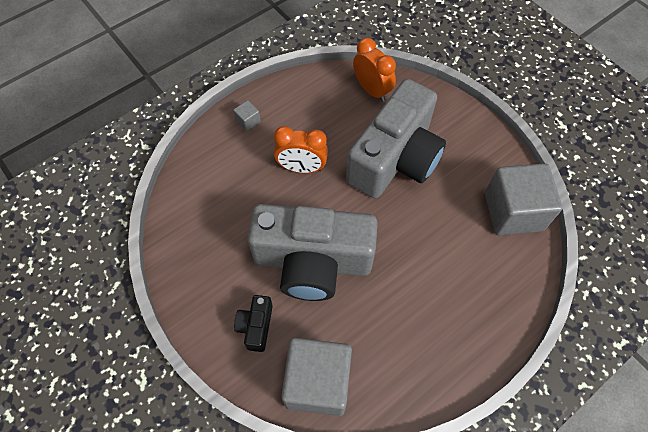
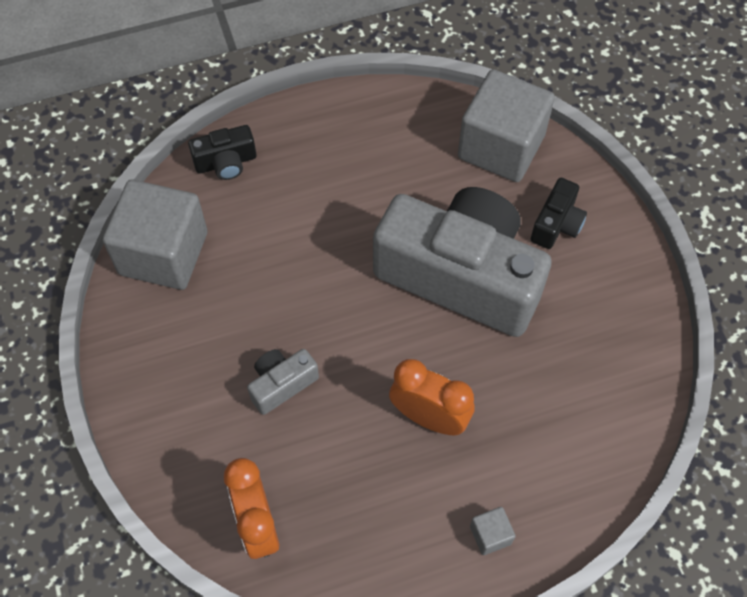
camera: 160 degrees left, 0 degrees up
(395, 158) = (281, 384): grey camera -> grey camera, size x0.41
(515, 292) = (226, 162): none -> black camera

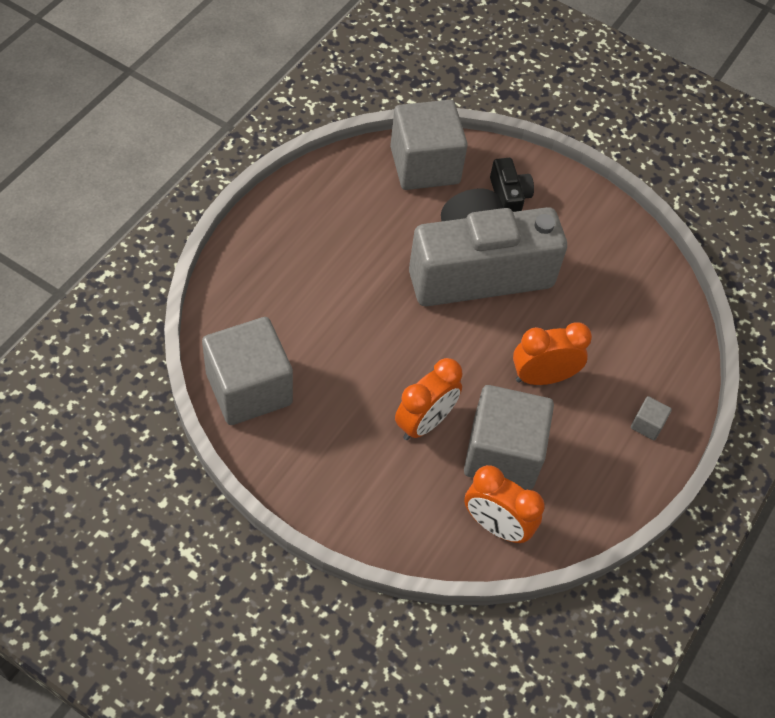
camera: 45 degrees left, 5 degrees down
(226, 162) = (233, 293): black camera -> none
(281, 384) = (424, 422): grey camera -> orange clock
(325, 462) = (502, 454): none -> grey cube

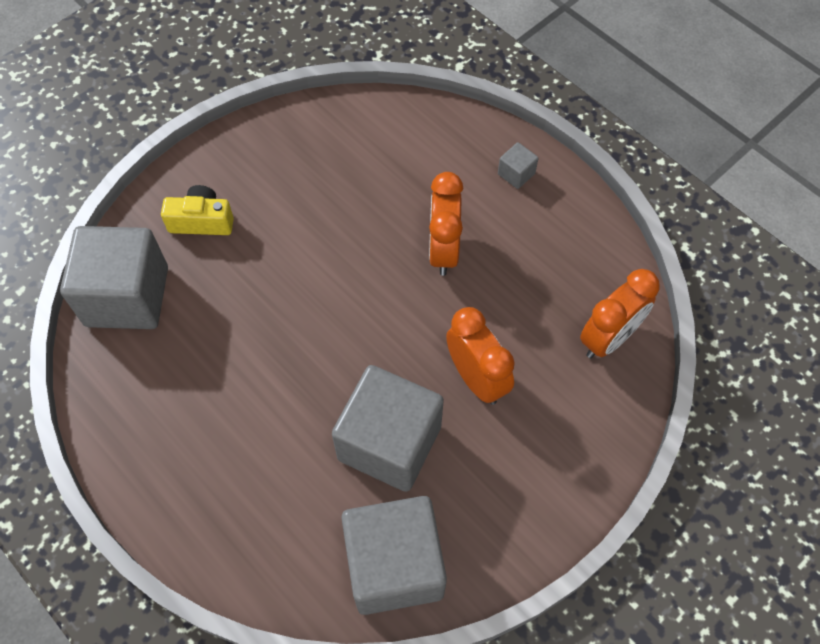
camera: 70 degrees left, 5 degrees up
(478, 270) = (292, 277): grey camera -> none
(502, 454) = (527, 311): grey cube -> grey cube (389, 442)
(509, 196) = (202, 221): black camera -> yellow camera

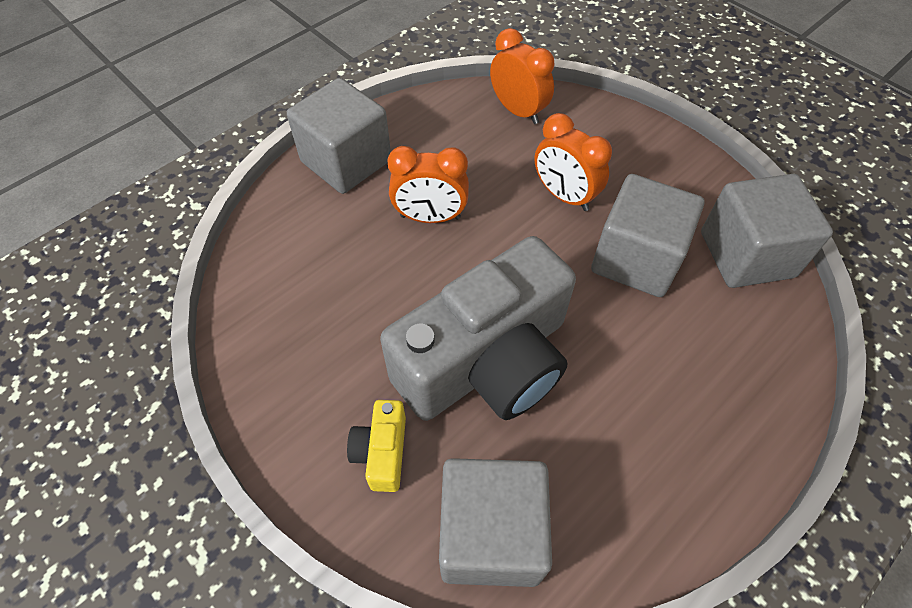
camera: 90 degrees left, 5 degrees down
(276, 297) = (487, 362): none -> grey camera
(476, 378) = (564, 196): orange clock -> orange clock turned 105 degrees counterclockwise
(516, 174) = (346, 161): grey cube -> grey cube, size x2.49

